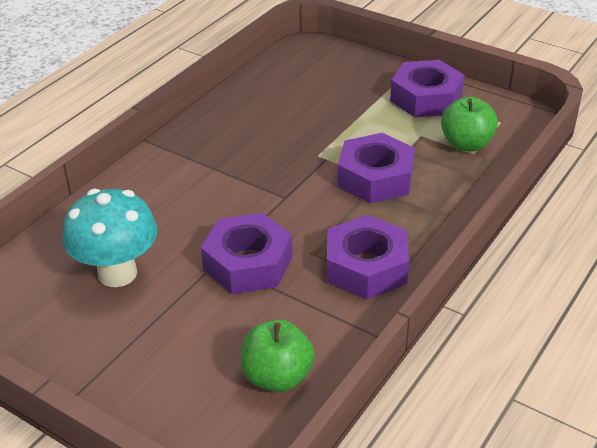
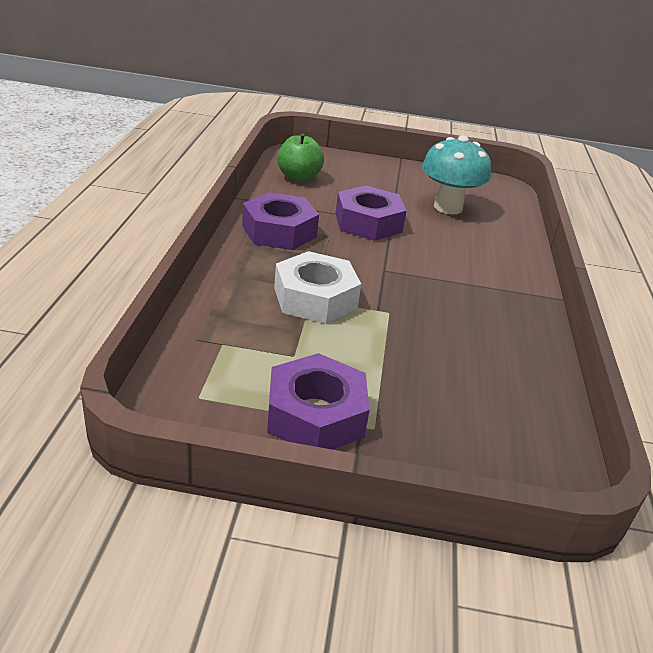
camera: 150 degrees right, 5 degrees down
(375, 178) = (315, 298): purple nut -> white nut
(466, 144) = (234, 353): green apple -> none

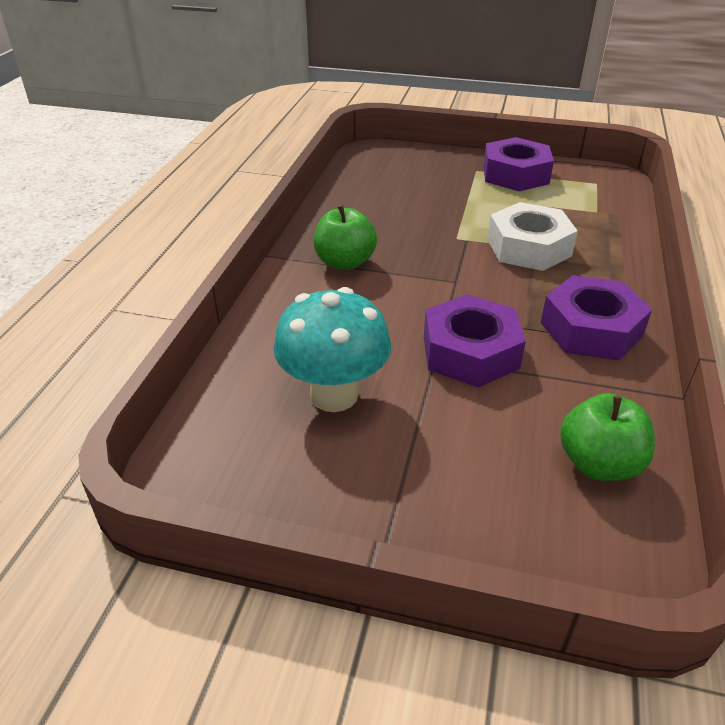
camera: 170 degrees left, 5 degrees up
(487, 288) = (345, 262): none -> green apple

